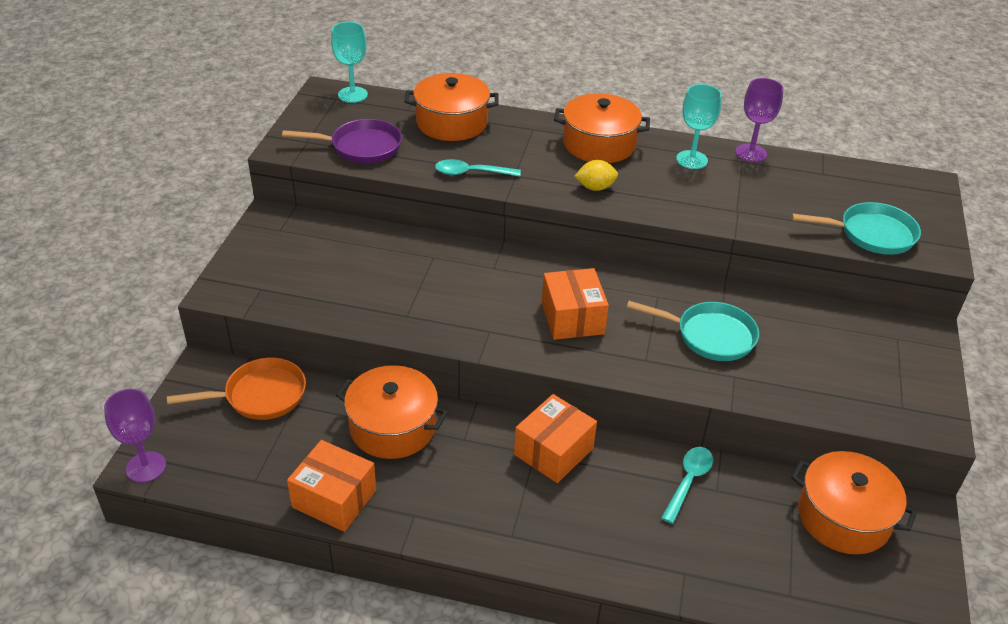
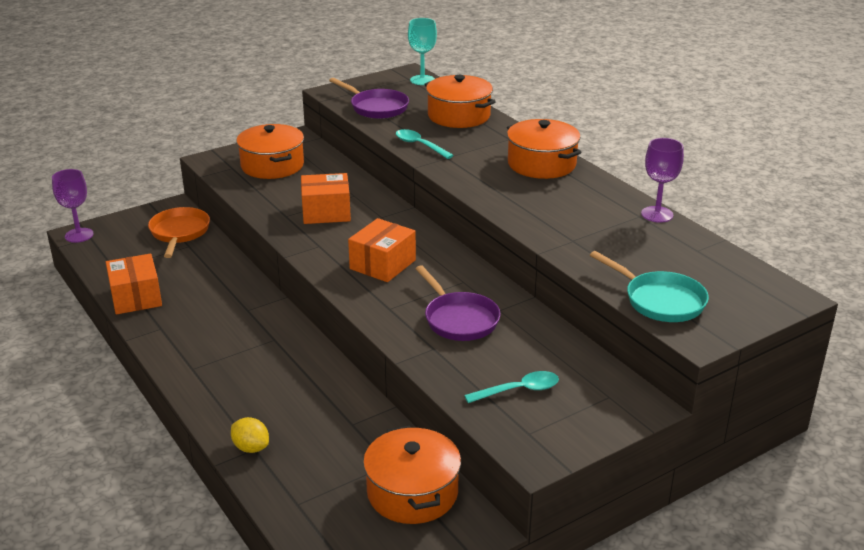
camera: 45 degrees right, 10 degrees down
(260, 395) = (179, 233): orange pan -> orange pan turned 120 degrees counterclockwise
(393, 427) = (220, 283): orange pot -> orange pot (272, 165)
(553, 451) = (287, 345): orange box -> orange box (326, 212)
(595, 187) = (489, 185): yellow lemon -> yellow lemon (251, 448)
(688, 481) = (342, 408): turquoise spoon -> turquoise spoon (519, 390)
(691, 160) = (597, 199): turquoise goblet -> none
(710, 336) = (459, 319): turquoise pan -> purple pan

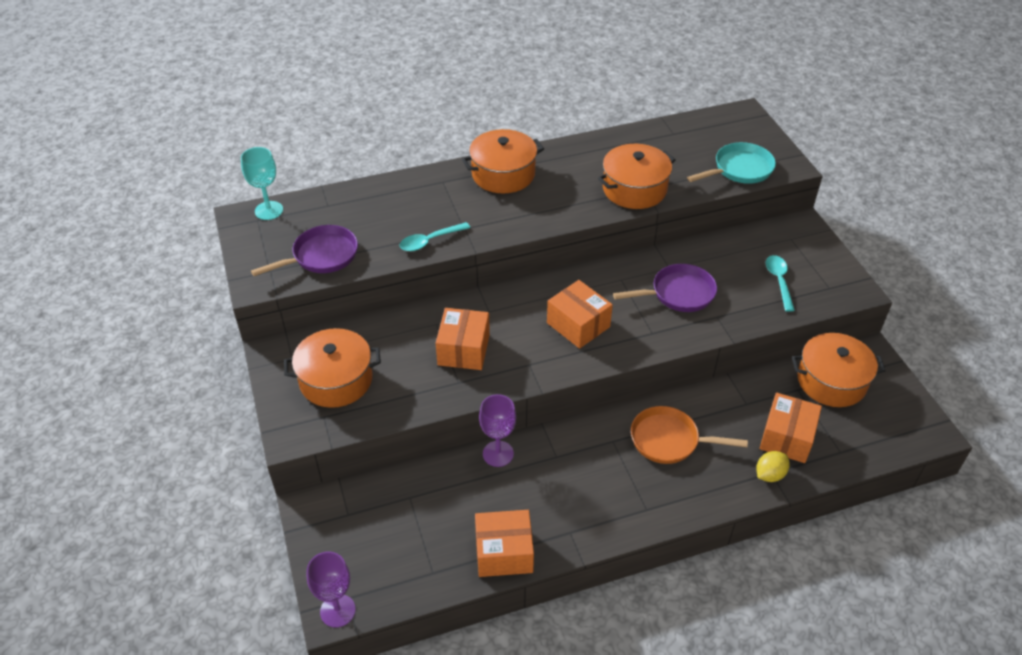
camera: 75 degrees left, 15 degrees up
(179, 233) = (376, 504): orange pan -> orange pan (669, 440)
(308, 458) = (787, 437): none -> orange box
(459, 116) = (375, 202): orange pot -> orange pot (634, 189)
(657, 214) = (614, 137): purple goblet -> purple goblet (498, 454)

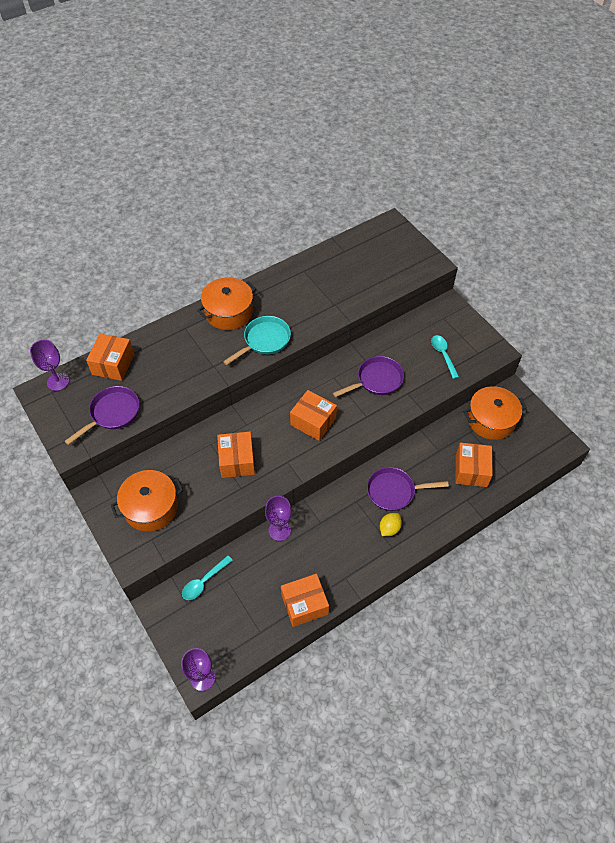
camera: 15 degrees left, 10 degrees up
(269, 210) = (58, 381): turquoise goblet -> purple goblet
(341, 204) = (113, 364): none -> orange box
(429, 241) = (191, 382): turquoise spoon -> turquoise spoon (204, 582)
(634, 189) = (328, 306): orange pot -> none
(669, 440) = (394, 491): orange pan -> purple pan
(740, 169) = (399, 273): turquoise pan -> turquoise pan (264, 340)
(769, 474) = (466, 501): yellow lemon -> yellow lemon (389, 528)

